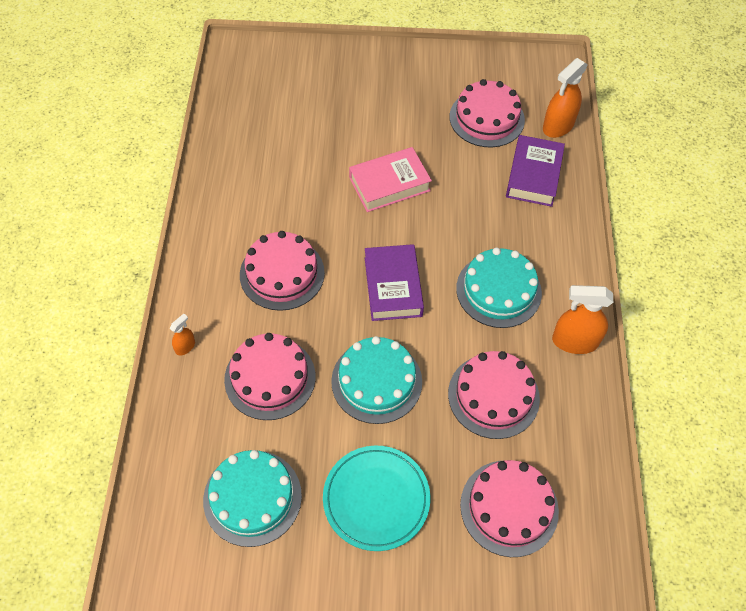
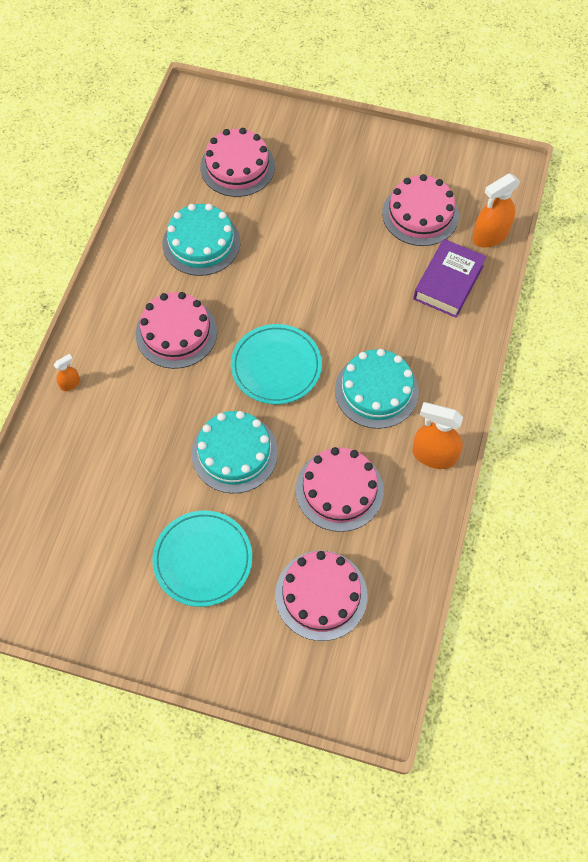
camera: 15 degrees right, 5 degrees up
(252, 497) = (94, 533): turquoise cake -> turquoise cake (201, 243)
(270, 378) = (138, 429): pink cake -> pink cake (237, 166)
(389, 184) = (303, 264): pink book -> none
(393, 287) = (276, 366): purple book -> turquoise plate

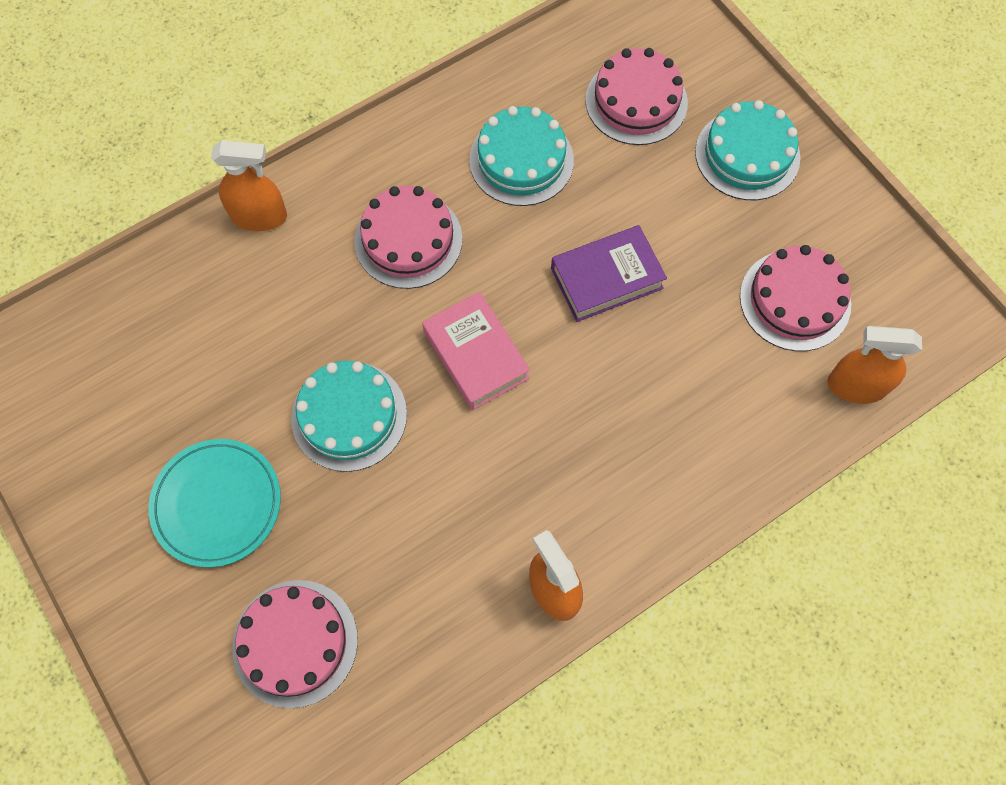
camera: 40 degrees right, 5 degrees up
(70, 384) = (259, 216): orange spray bottle -> orange spray bottle, size x2.02
(276, 366) = (476, 355): turquoise plate -> pink book
(339, 490) = (417, 544): pink cake -> none
(376, 390) = (558, 466): turquoise cake -> turquoise cake (747, 155)
(448, 282) = (754, 404): purple book -> purple book (606, 278)

